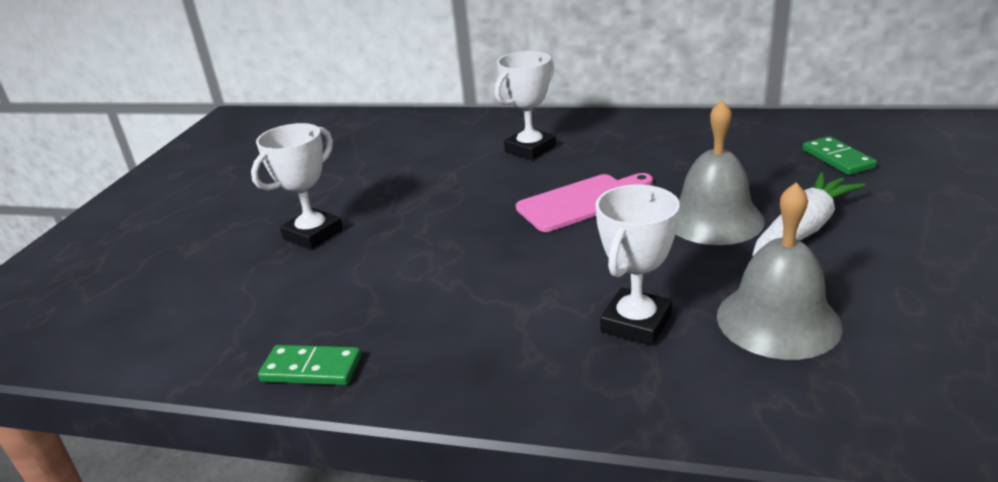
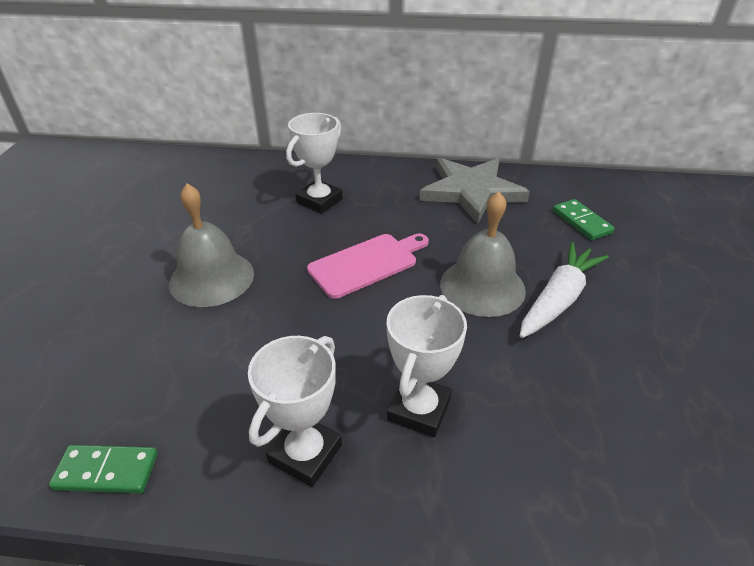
camera: 10 degrees left, 10 degrees up
(313, 234) = (113, 297): white trophy -> white trophy (305, 453)
(705, 135) = (471, 191): none -> grey star
(778, 320) = (542, 406): grey bell -> grey bell (211, 278)

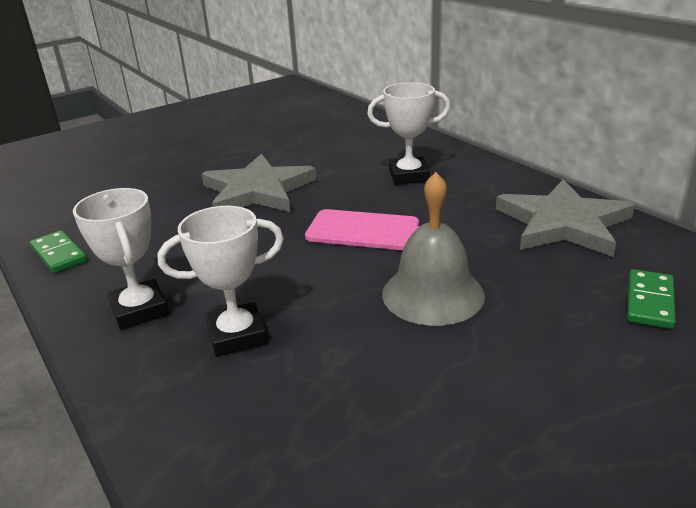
camera: 50 degrees right, 10 degrees down
(211, 278) = (257, 191): grey bell -> grey star
(305, 453) = (140, 310): white trophy -> white trophy turned 75 degrees clockwise
(558, 299) = (488, 343): white carrot -> none

